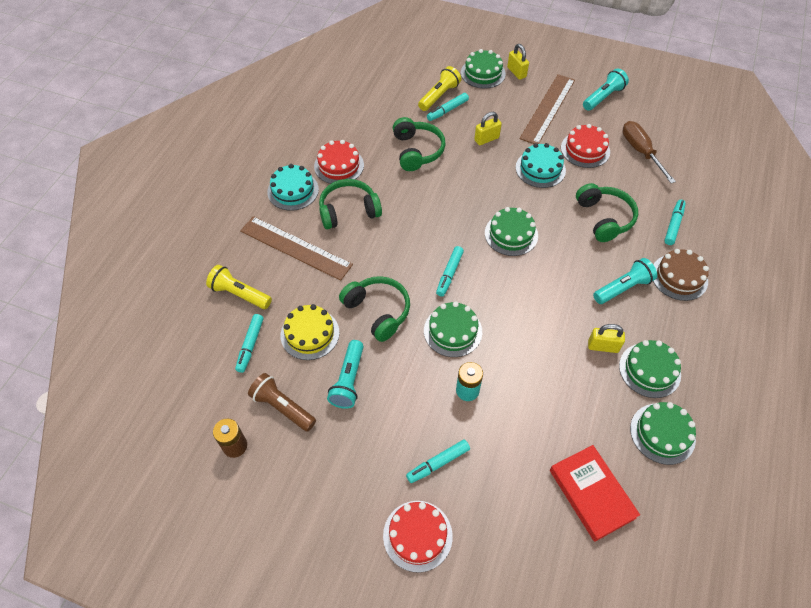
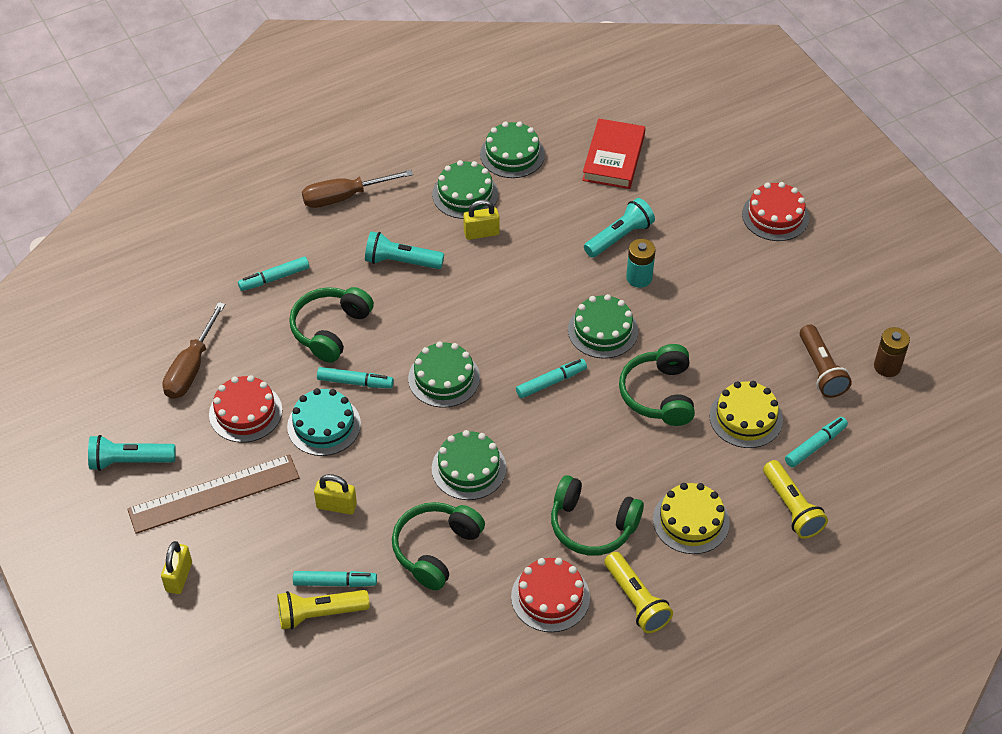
camera: 140 degrees left, 5 degrees down
(293, 190) = (636, 600): turquoise cake -> yellow flashlight
(295, 248) = (691, 521): brown ruler -> yellow cake
(349, 380) = (740, 353): turquoise flashlight -> turquoise flashlight (619, 237)
(438, 463) = (715, 246): turquoise marker -> turquoise marker (355, 382)
(483, 73) = (221, 609): green cake -> green cake (469, 468)
(603, 346) = (481, 233): yellow padlock -> yellow padlock turned 60 degrees counterclockwise
(679, 277) = (338, 236): brown cake -> none
(714, 307) = (344, 197): none -> brown screwdriver

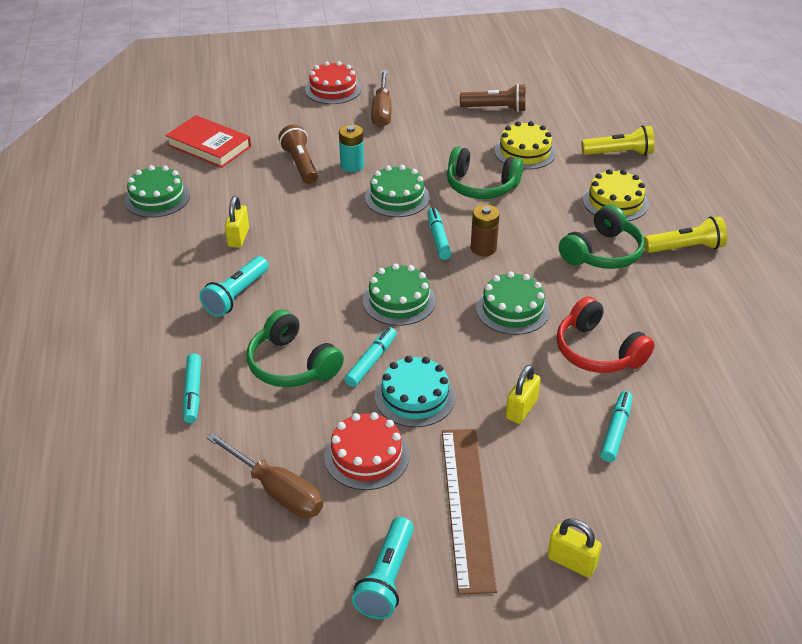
camera: 70 degrees left, 10 degrees down
(320, 614) = (651, 451): yellow flashlight -> none
(344, 197) = (120, 316): brown screwdriver -> brown screwdriver (382, 111)
(436, 549) = (598, 351): green headphones -> red headphones
(465, 194) = (182, 236): green cake -> none
(550, 597) = (670, 293): red cake -> none
(619, 237) = (300, 164): turquoise flashlight -> brown flashlight
(815, 446) = (565, 129): turquoise marker -> none
(887, 366) = (507, 82): brown battery -> brown battery (483, 248)

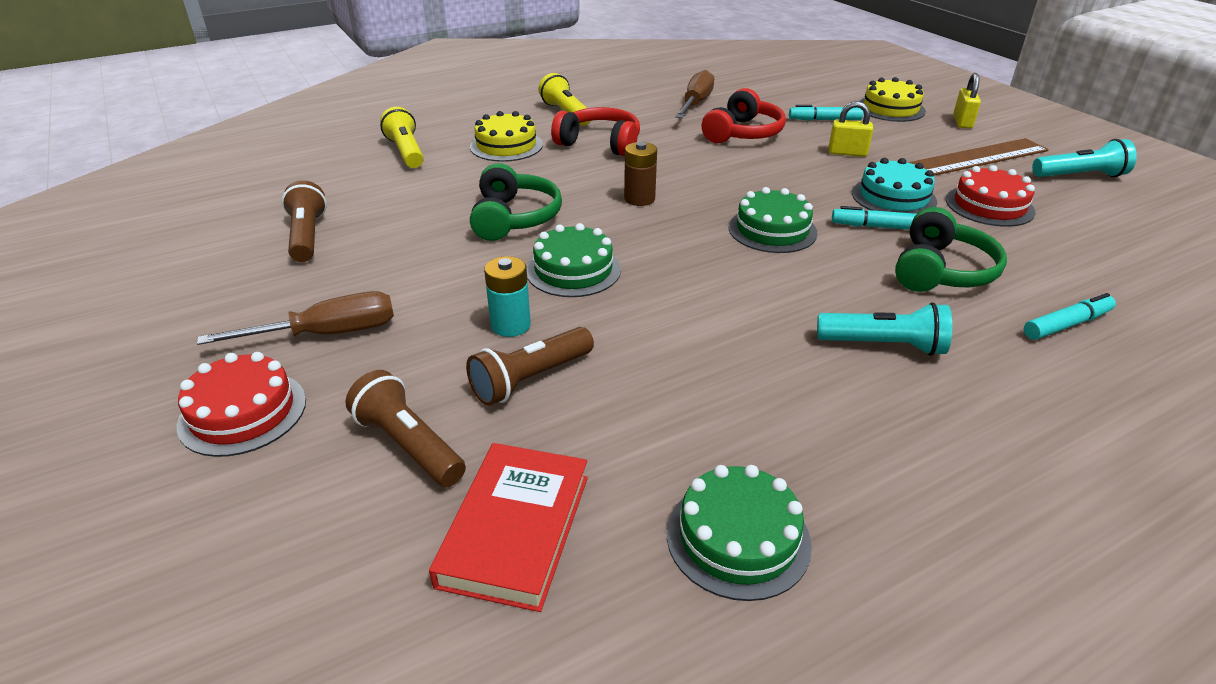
camera: 110 degrees left, 5 degrees down
(238, 237) = (766, 385): yellow padlock -> none
(277, 491) = (1089, 238): brown screwdriver -> brown screwdriver (695, 103)
(278, 127) = (408, 445): none -> brown flashlight
(438, 238) = (642, 227): turquoise marker -> none
(512, 309) = (724, 172): green cake -> none
(525, 152) = (421, 202): yellow cake -> yellow cake (890, 108)
(602, 252) = (600, 144): green headphones -> red headphones

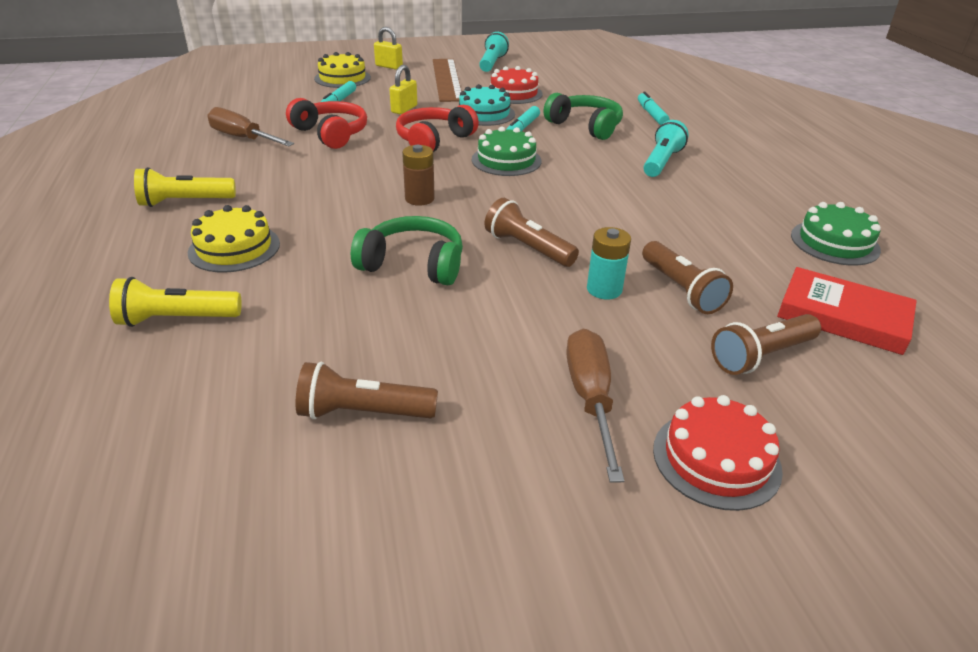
camera: 75 degrees left, 0 degrees up
(573, 270) = (527, 248): green cake -> brown flashlight
(600, 144) = (285, 197): red headphones -> red headphones (434, 140)

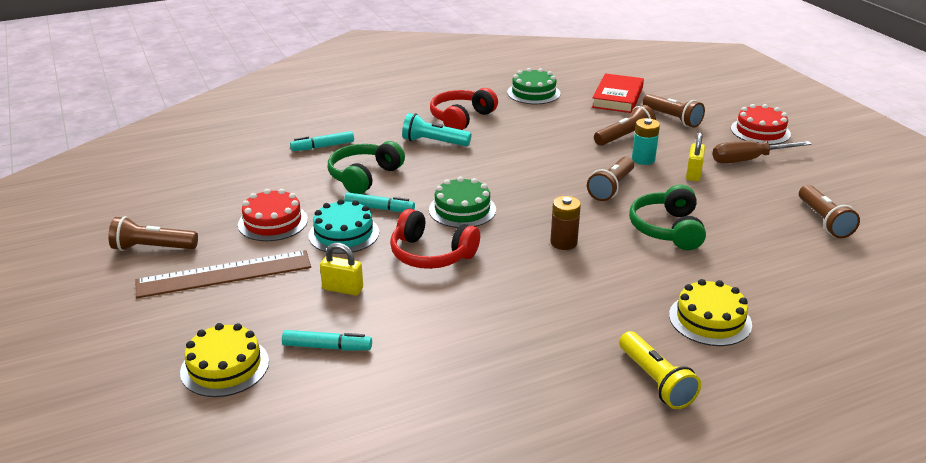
camera: 100 degrees left, 5 degrees down
(177, 319) = (817, 315): yellow flashlight -> none
(242, 138) = (478, 395): brown screwdriver -> none
(330, 134) = (438, 327): red headphones -> red headphones (461, 118)
(389, 66) = (166, 333): yellow padlock -> yellow padlock (693, 174)
(492, 63) = (152, 248): turquoise flashlight -> brown flashlight

